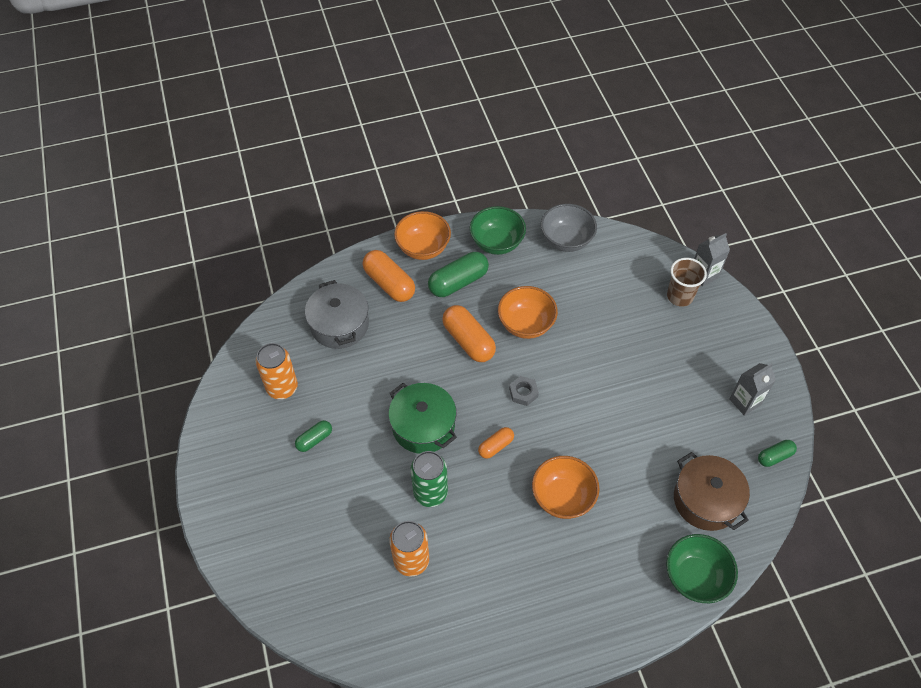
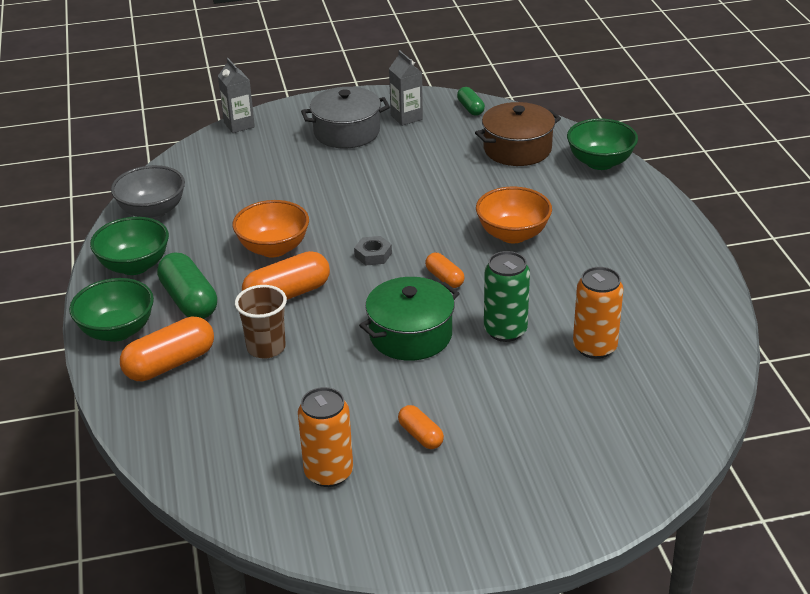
camera: 85 degrees left, 20 degrees down
(314, 439) = (420, 435): green capsule -> orange capsule
(339, 325) = (230, 414): grey pot -> grey pot (346, 132)
(423, 248) = (117, 331): orange bowl -> green bowl
(680, 296) = (263, 142): brown cup -> brown cup (266, 347)

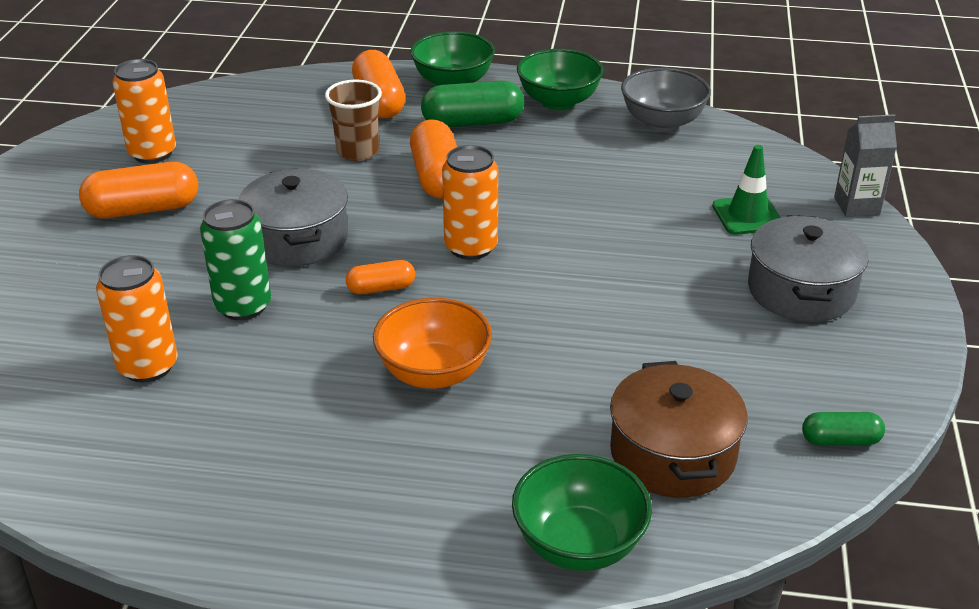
camera: 110 degrees right, 0 degrees up
(272, 159) = (747, 216): none -> green traffic cone
(273, 248) = (534, 183): orange bowl -> none
(373, 255) = (471, 247): grey nut -> orange can
(406, 117) = (830, 359): grey carton -> none
(410, 335) = (297, 239): green pot -> grey pot
(420, 435) = (143, 209): orange capsule -> orange capsule, size x1.80

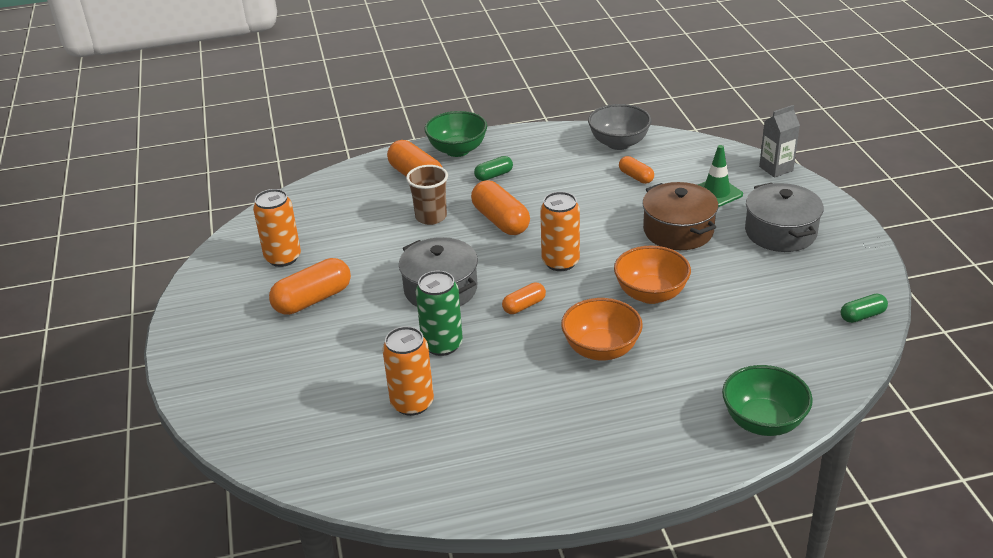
camera: 20 degrees left, 0 degrees up
(472, 122) = (494, 175): green capsule -> green capsule, size x0.56
(556, 321) = (651, 294): none -> orange bowl
(558, 102) = (540, 146): green bowl -> none
(652, 168) = (636, 177): none -> orange capsule
(672, 454) = (777, 353): brown pot -> brown pot (678, 231)

